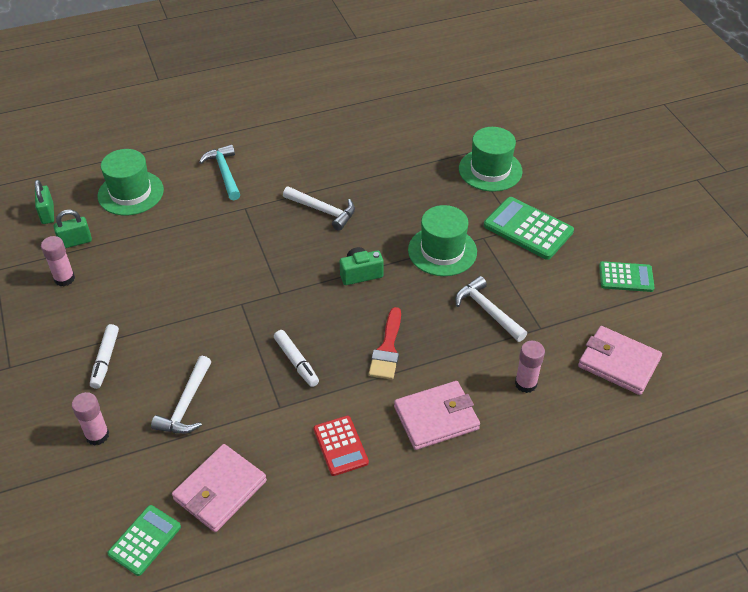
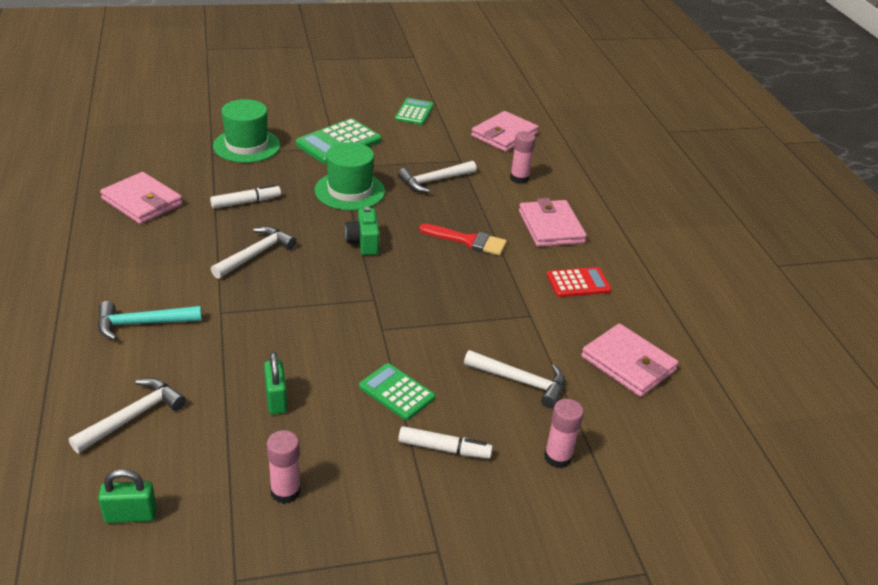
camera: 85 degrees left, 10 degrees down
(76, 242) = (212, 479): green padlock -> green padlock (276, 399)
(130, 193) = (133, 417): green hat -> white hammer
(145, 540) = (688, 421): green calculator -> green calculator (396, 392)
(296, 362) = (474, 298): white marker -> white marker (246, 202)
(375, 134) = (142, 202): none -> pink wallet

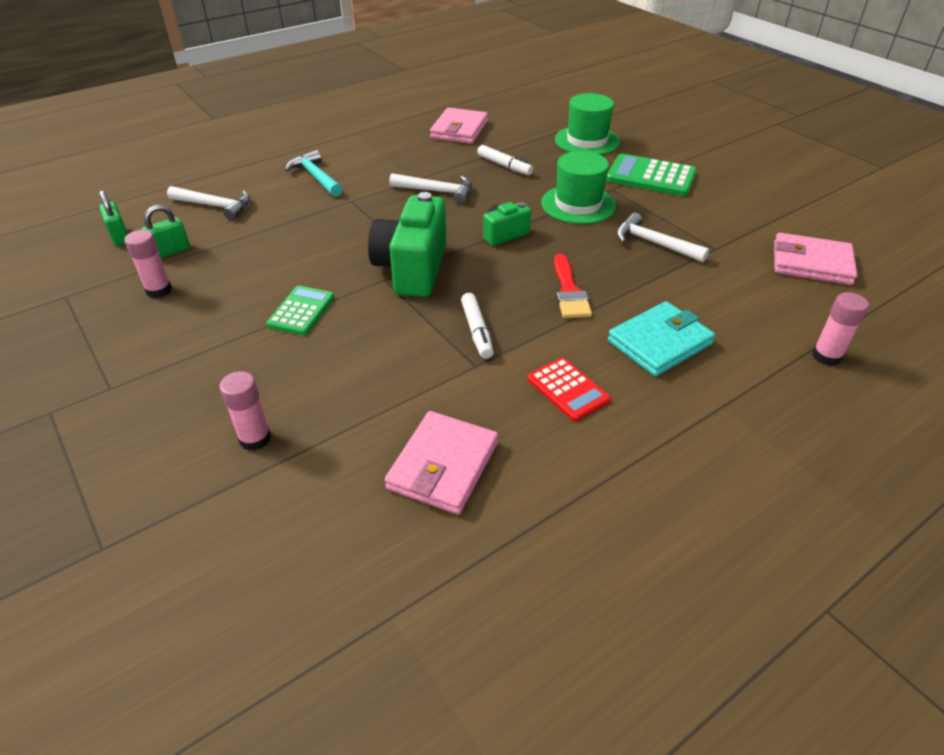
camera: 70 degrees right, 5 degrees up
(276, 399) = (261, 255): green padlock -> green padlock (170, 251)
(378, 308) = (412, 269): none -> green camera
(414, 112) = (768, 198): green calculator -> none
(444, 448) = (238, 358): white marker -> white marker (477, 331)
(519, 178) = (733, 296): pink glue stick -> pink glue stick (826, 356)
(520, 381) = (360, 384): white hammer -> none
(551, 227) = (659, 343): pink wallet -> turquoise wallet

